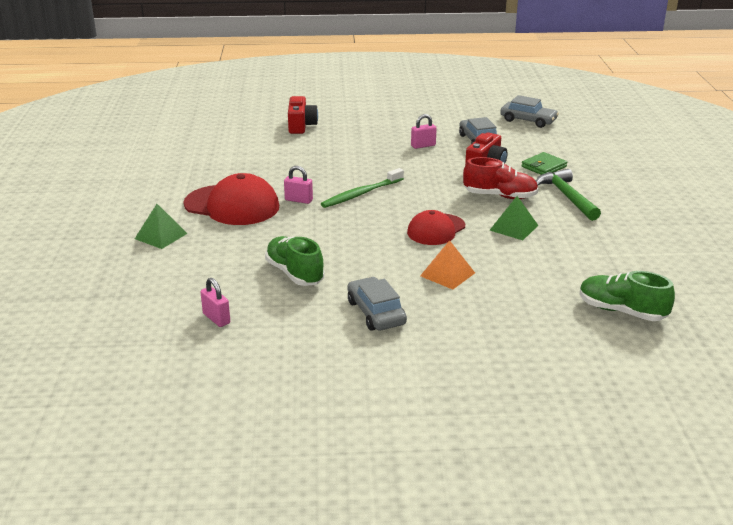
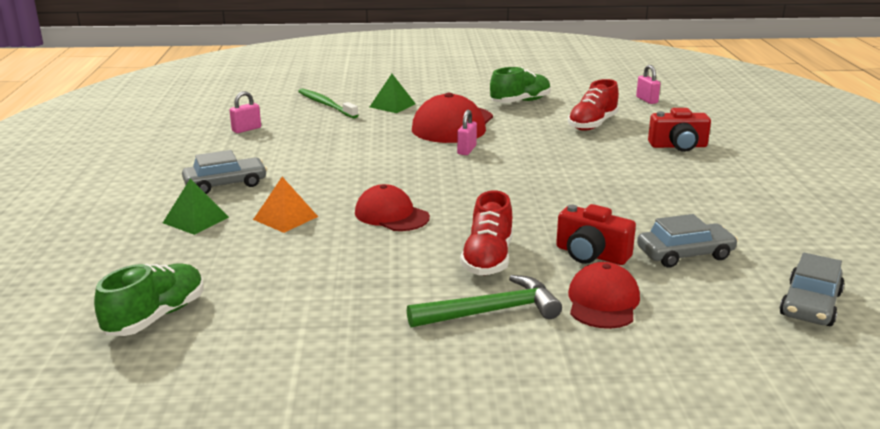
camera: 90 degrees right, 5 degrees down
(246, 149) = (592, 124): none -> red shoe
(294, 273) = (310, 152): green shoe -> green shoe (520, 102)
(361, 194) = (485, 178): green toothbrush -> green toothbrush (326, 105)
(423, 146) = (647, 214): pink padlock -> pink padlock (646, 100)
(514, 227) = (392, 262): green pyramid -> green pyramid (195, 220)
(544, 167) = (603, 302): green wallet -> red cap

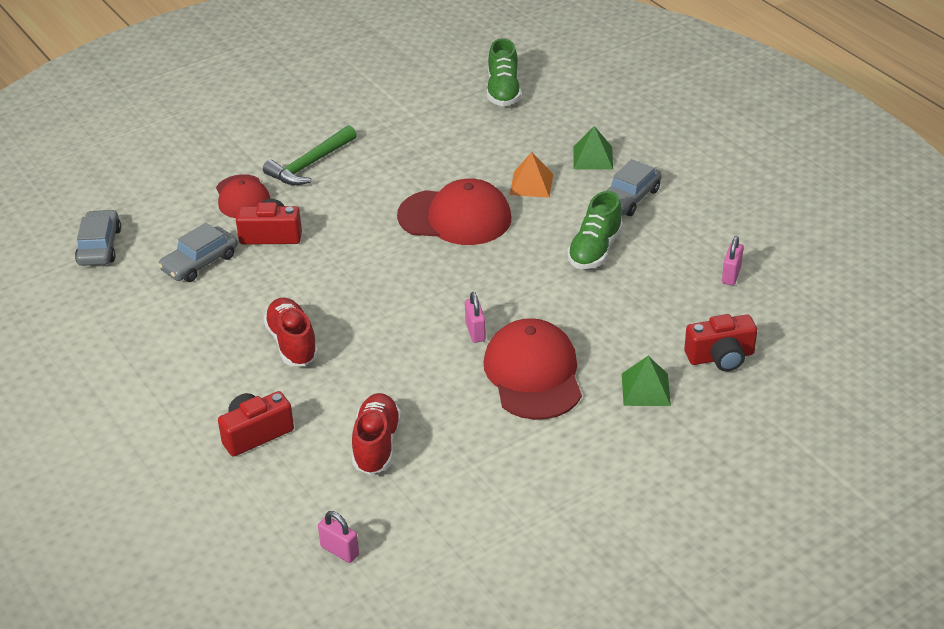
camera: 150 degrees right, 15 degrees up
(326, 105) = (721, 357): green toothbrush -> red camera
(391, 215) = (455, 217): red cap -> red cap, size x1.57
(488, 259) = (344, 203): red shoe -> red shoe (292, 343)
(520, 102) = (502, 468): green shoe -> green shoe (595, 250)

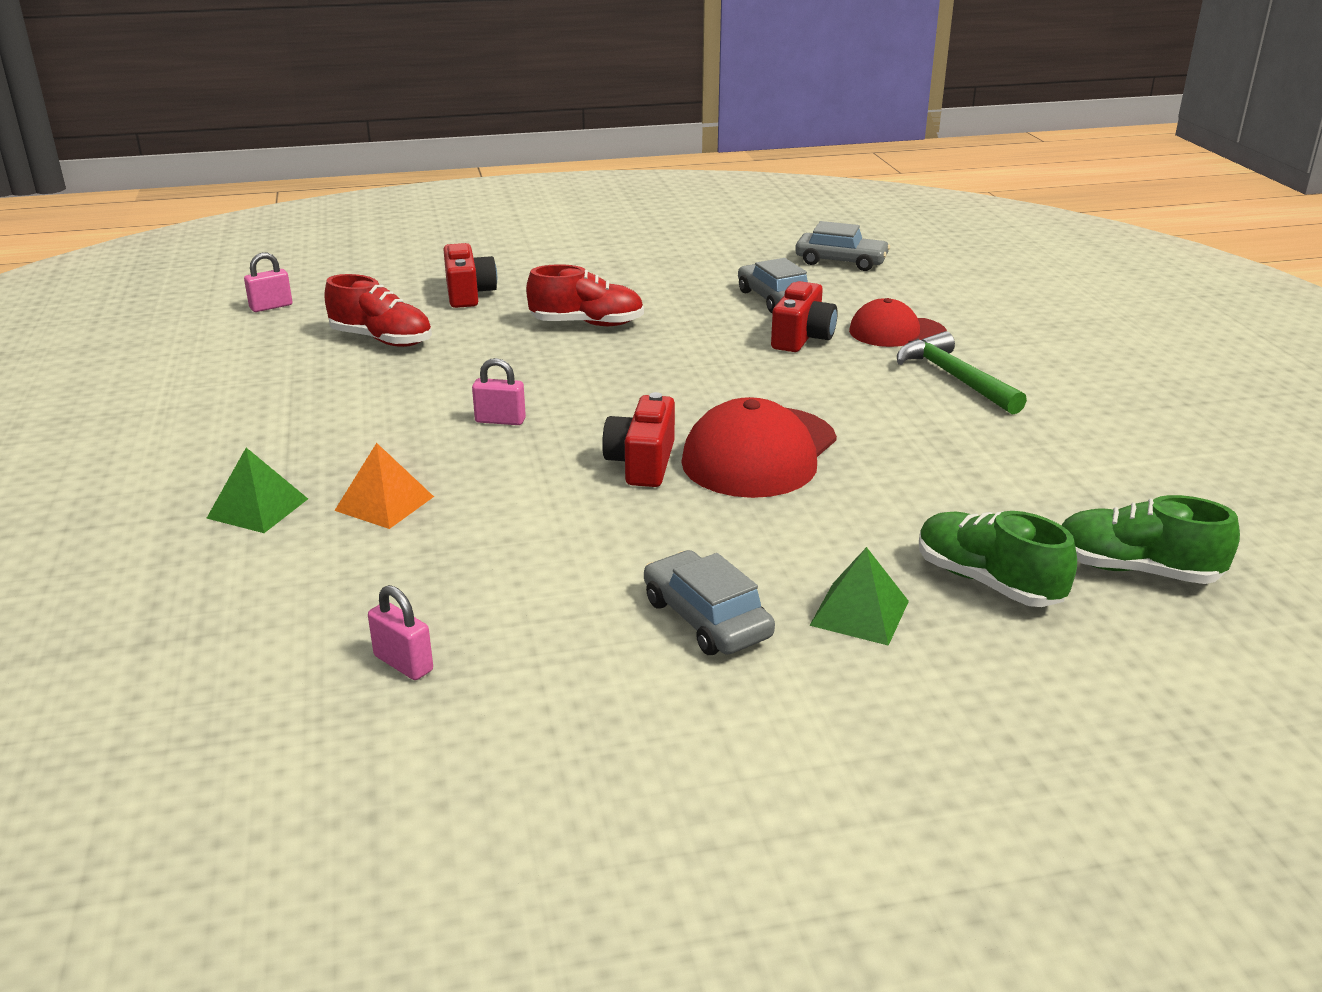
camera: 110 degrees right, 10 degrees down
(531, 184) = (809, 531): orange pyramid -> orange pyramid (384, 503)
(533, 374) = (380, 440): red cap -> none
(595, 250) = (589, 546): green shoe -> green shoe (987, 582)
(721, 357) = (238, 588): red camera -> red camera (642, 463)

